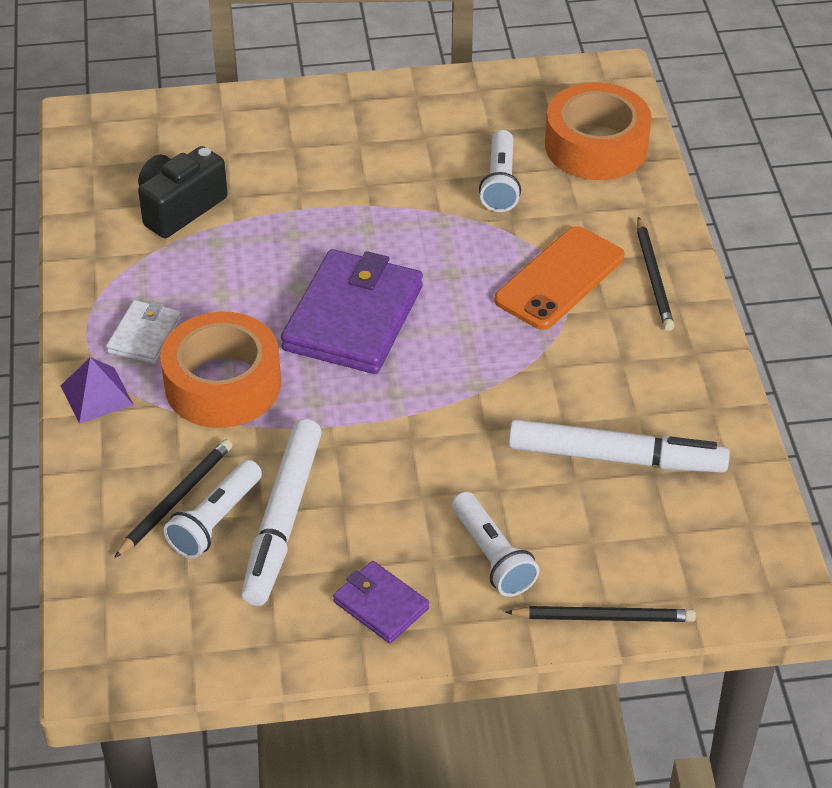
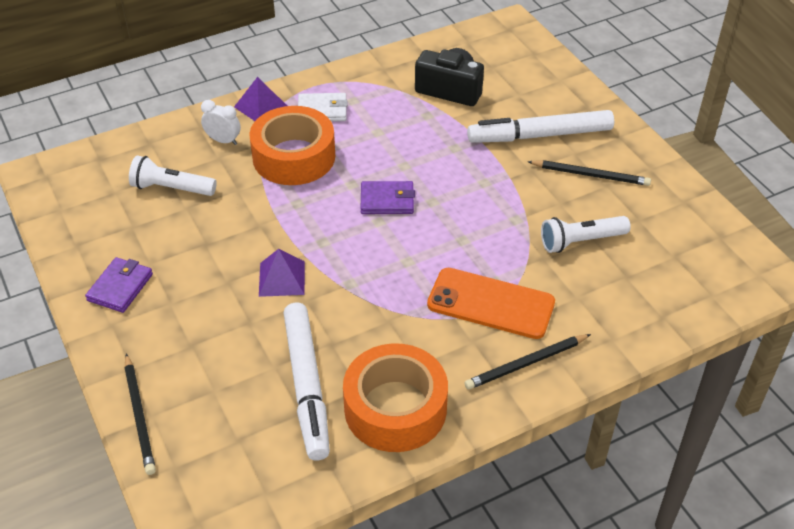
camera: 70 degrees right, 0 degrees up
(147, 448) = (223, 141): none -> white clock
(176, 499) = (184, 166): black pencil -> black pencil (590, 175)
(283, 520) = (182, 219): white marker -> white marker (540, 135)
(353, 318) = (387, 200): purple wallet -> purple wallet, size x0.51
(439, 443) = (282, 278): none -> purple pyramid
(492, 556) = (181, 335): white flashlight -> none
(596, 146) = (666, 288): orange tape -> orange tape (395, 408)

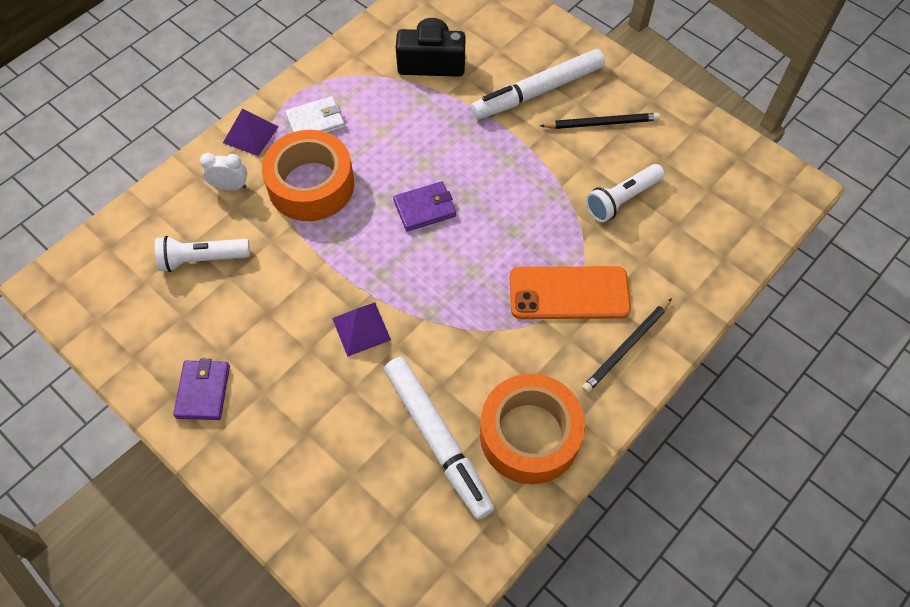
camera: 20 degrees left, 15 degrees up
(139, 416) = (291, 529): black pencil -> none

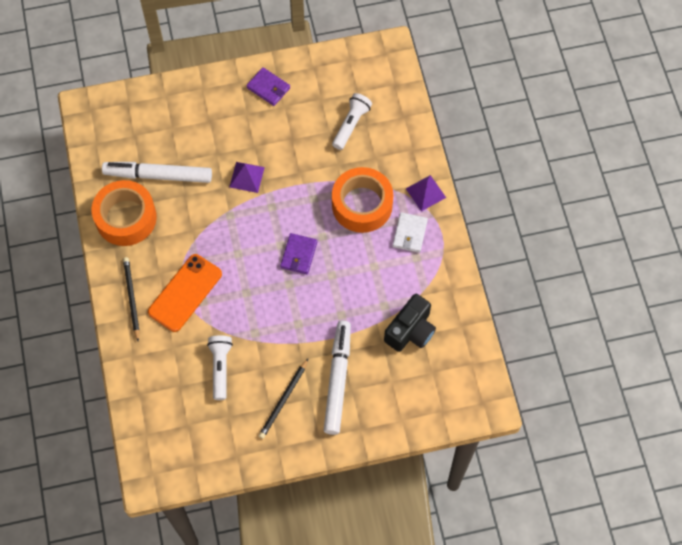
camera: 125 degrees right, 5 degrees up
(230, 186) = (392, 162): white clock -> none

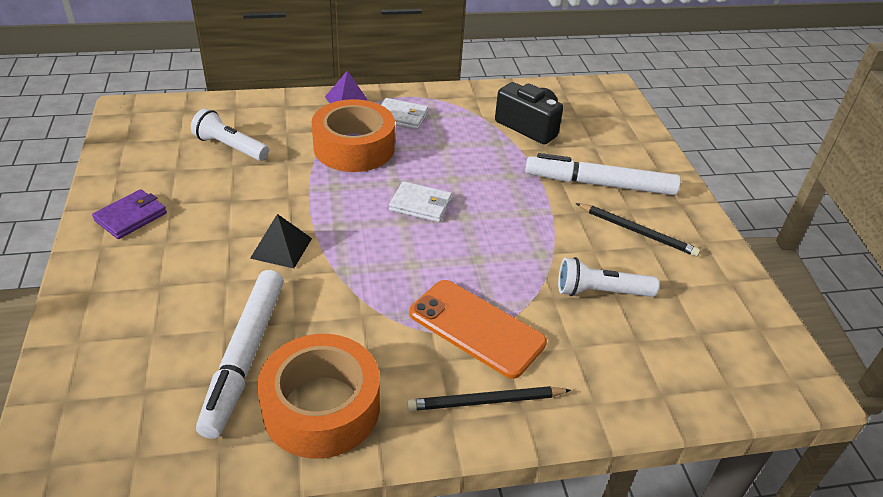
camera: 90 degrees left, 25 degrees down
(246, 177) = (281, 248): purple pyramid -> black pyramid
(299, 255) = (420, 205): purple wallet -> white wallet

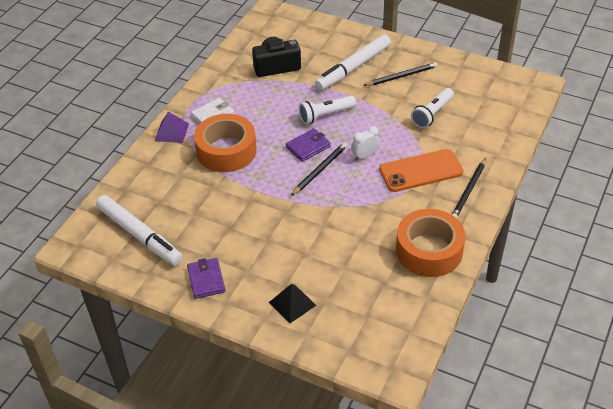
camera: 50 degrees left, 5 degrees up
(230, 147) = (171, 208): white flashlight -> white flashlight (325, 115)
(245, 357) = (372, 267): white marker -> white marker (139, 235)
(281, 248) = (296, 221): black pyramid -> black pyramid (292, 303)
(389, 231) = (320, 170): none -> black pencil
(420, 205) = (308, 147): white wallet -> purple wallet
(452, 260) = (365, 156): none -> white clock

